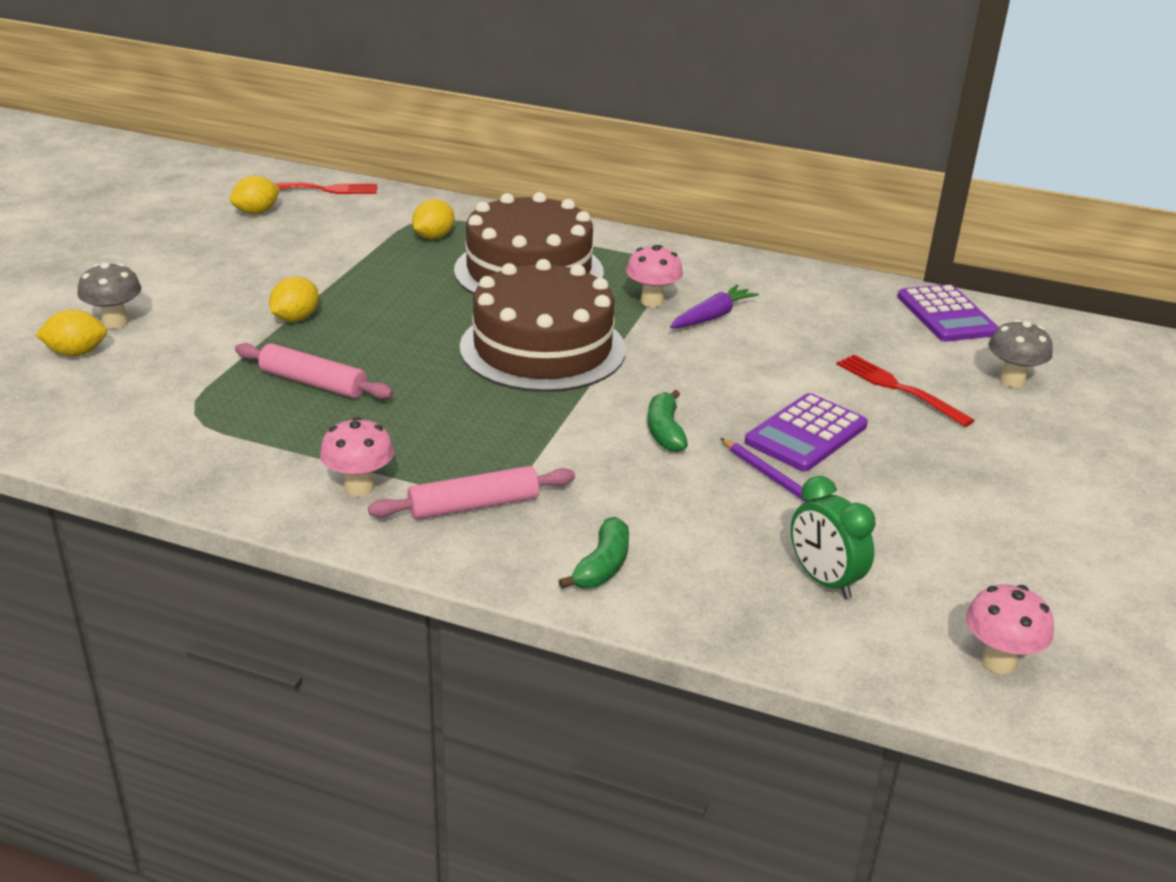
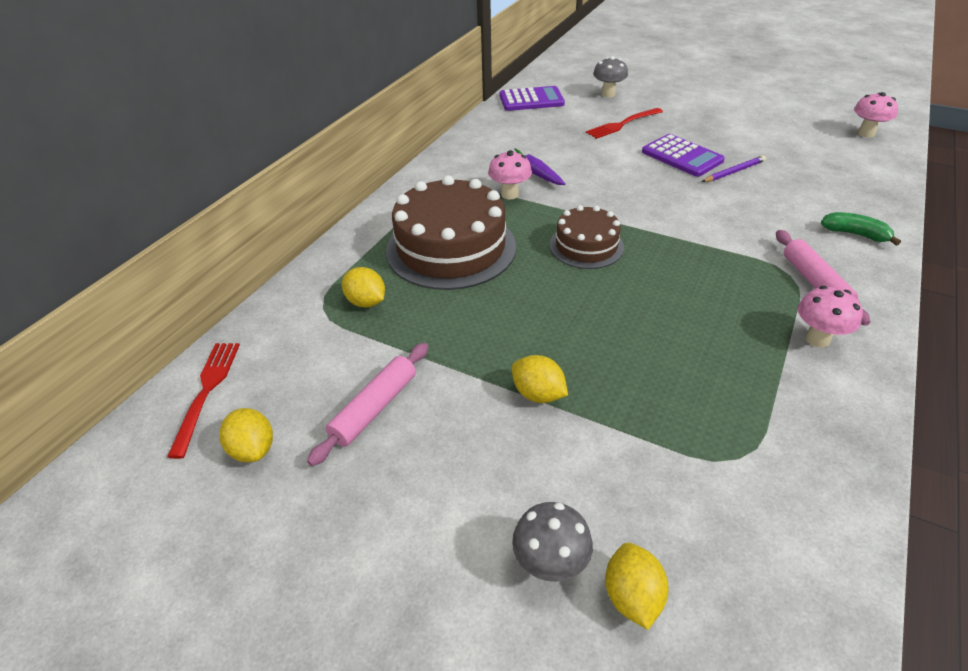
camera: 80 degrees left, 10 degrees up
(313, 383) = (663, 374): pink rolling pin -> pink rolling pin (374, 408)
(542, 348) = (586, 246): brown cake -> brown cake, size x0.57
(665, 431) = (693, 202): green banana -> none
(824, 580) = (827, 167): green clock -> none

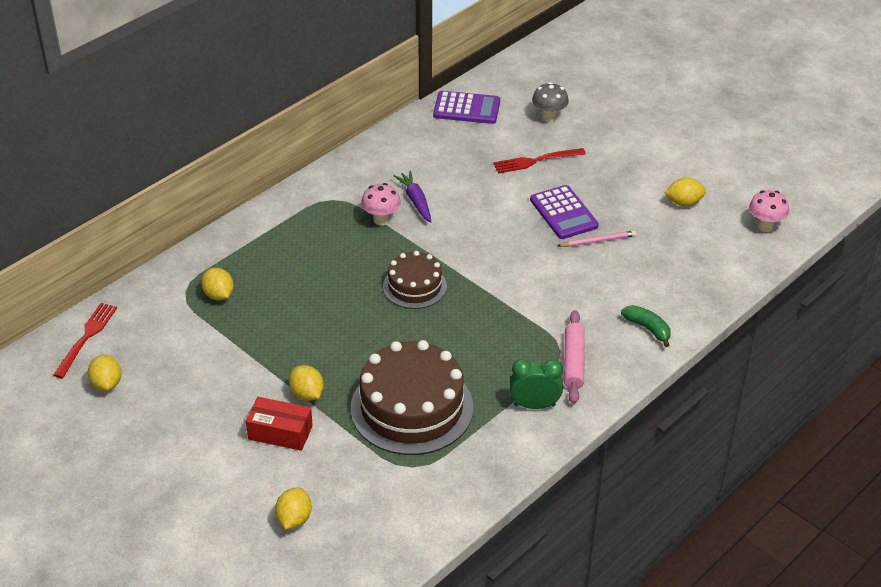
camera: 15 degrees right, 0 degrees up
(374, 408) = (193, 376): pink rolling pin -> none
(451, 248) = (304, 262): brown cake -> brown cake (412, 407)
(532, 457) = (280, 432): none -> red box
(550, 565) = (257, 492): grey mushroom -> none
(734, 172) = (598, 241): purple pencil -> pink pencil
(779, 130) = (684, 203): none -> yellow lemon
(817, 339) = (534, 405): pink mushroom -> green clock

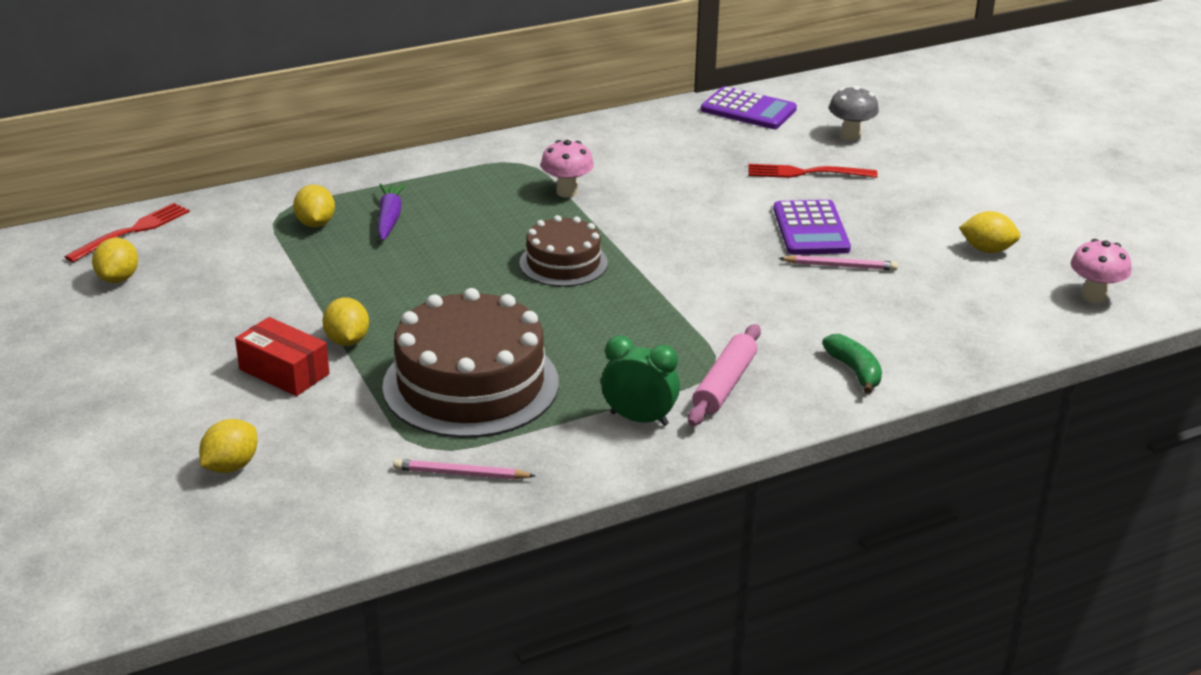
camera: 20 degrees right, 10 degrees down
(415, 201) = (623, 183): purple carrot -> purple carrot (389, 218)
(446, 481) = (461, 474): none -> pink pencil

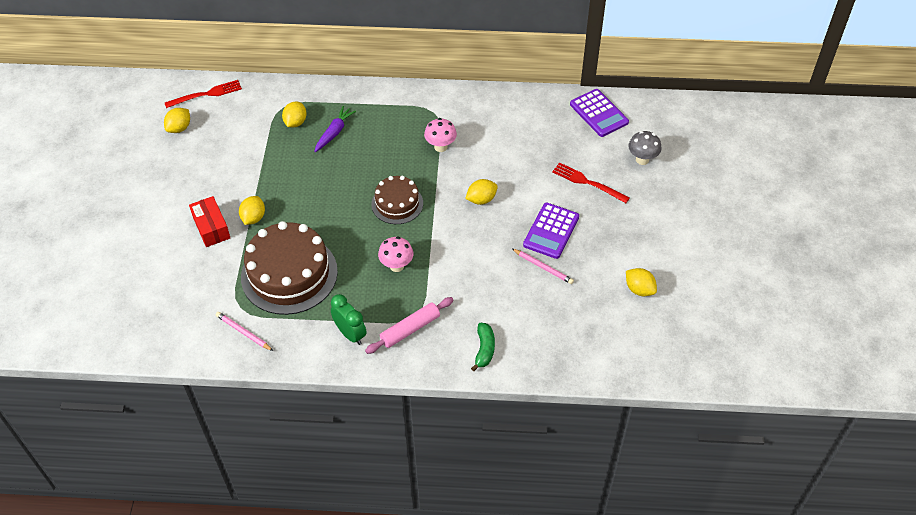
camera: 30 degrees right, 20 degrees up
(231, 466) = (150, 281): yellow lemon -> yellow lemon (481, 199)
(1094, 296) = (669, 353): pink mushroom -> pink mushroom (396, 266)

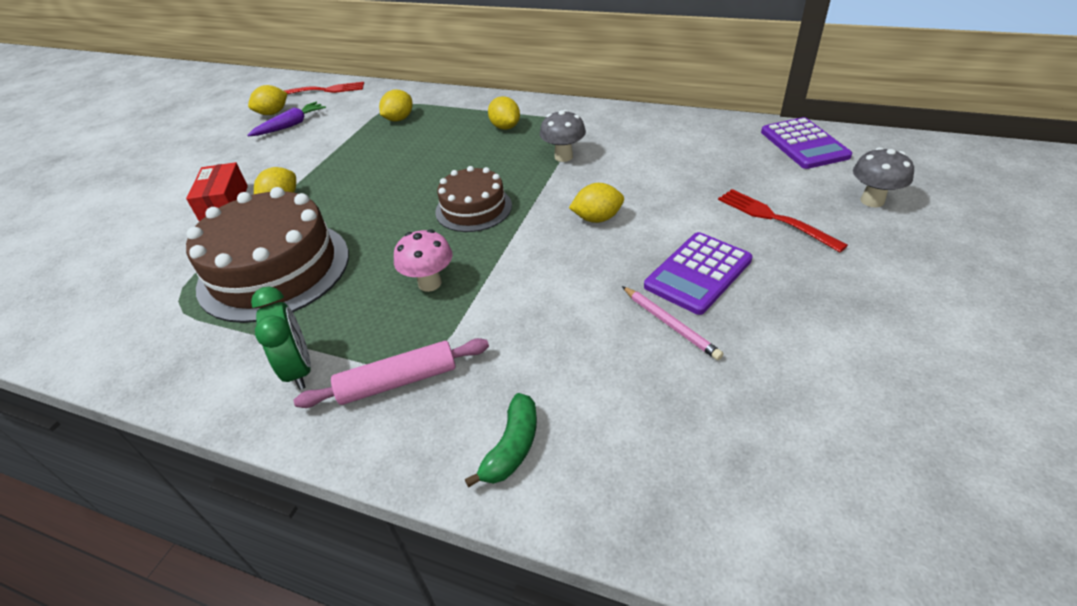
camera: 20 degrees right, 10 degrees down
(243, 332) = (152, 335): pink pencil -> none
(334, 133) = (437, 131): purple carrot -> purple carrot (290, 125)
(440, 147) = (563, 157): pink mushroom -> grey mushroom
(639, 289) = (859, 395): yellow lemon -> yellow lemon (505, 127)

